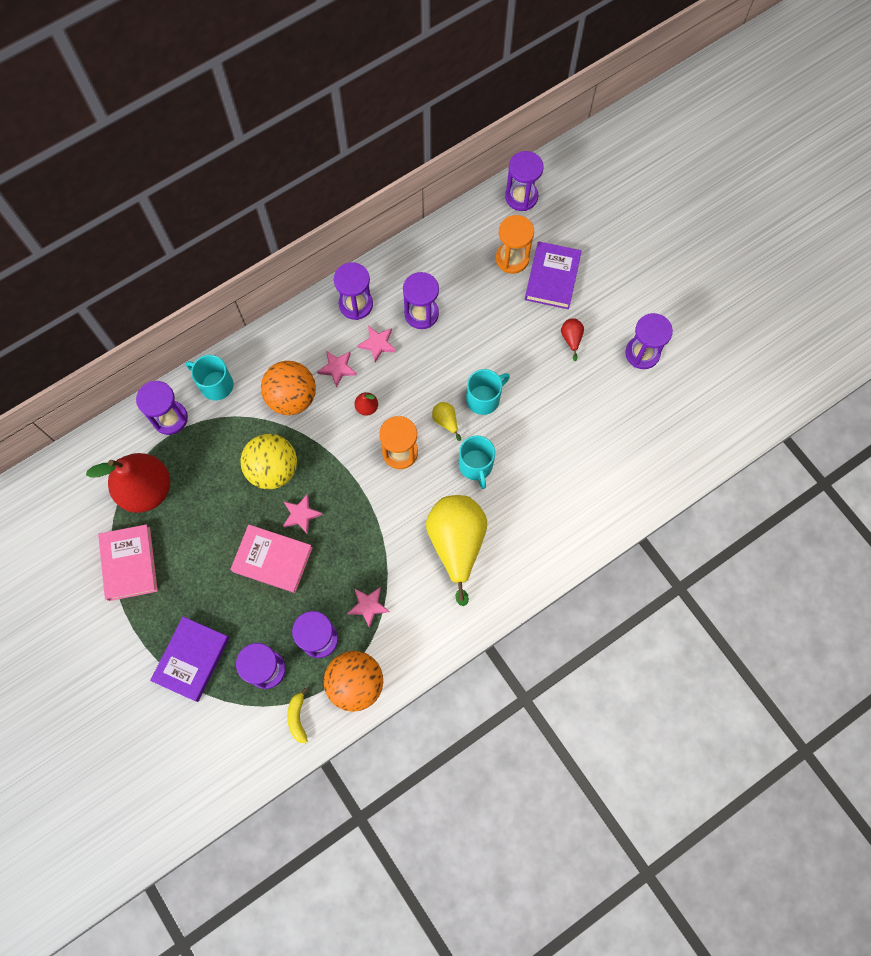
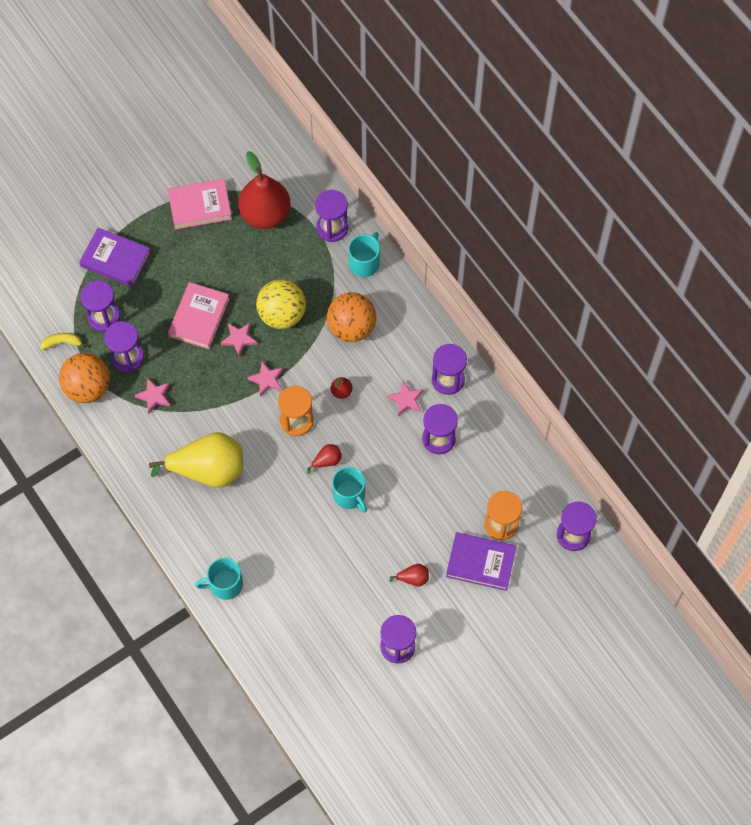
camera: 90 degrees right, 5 degrees down
(337, 368) = (381, 365): pink star -> pink star (267, 380)
(446, 421) = (327, 461): yellow pear -> red pear
(476, 466) = (282, 487): turquoise mug -> turquoise mug (225, 584)

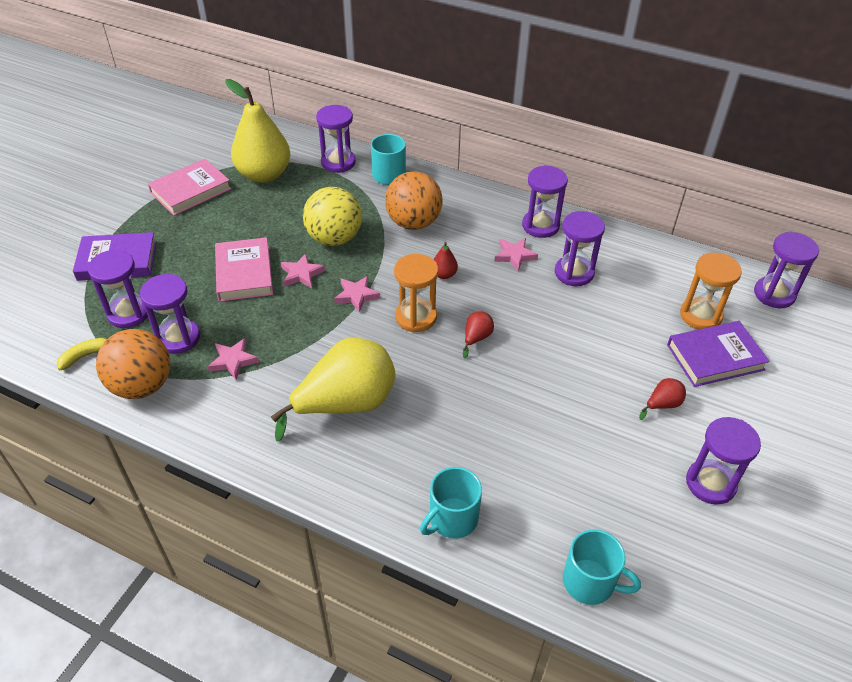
camera: 30 degrees left, 20 degrees down
(265, 214) = (264, 174): red pear -> yellow pear
(350, 495) = (527, 358): turquoise mug -> turquoise mug (590, 582)

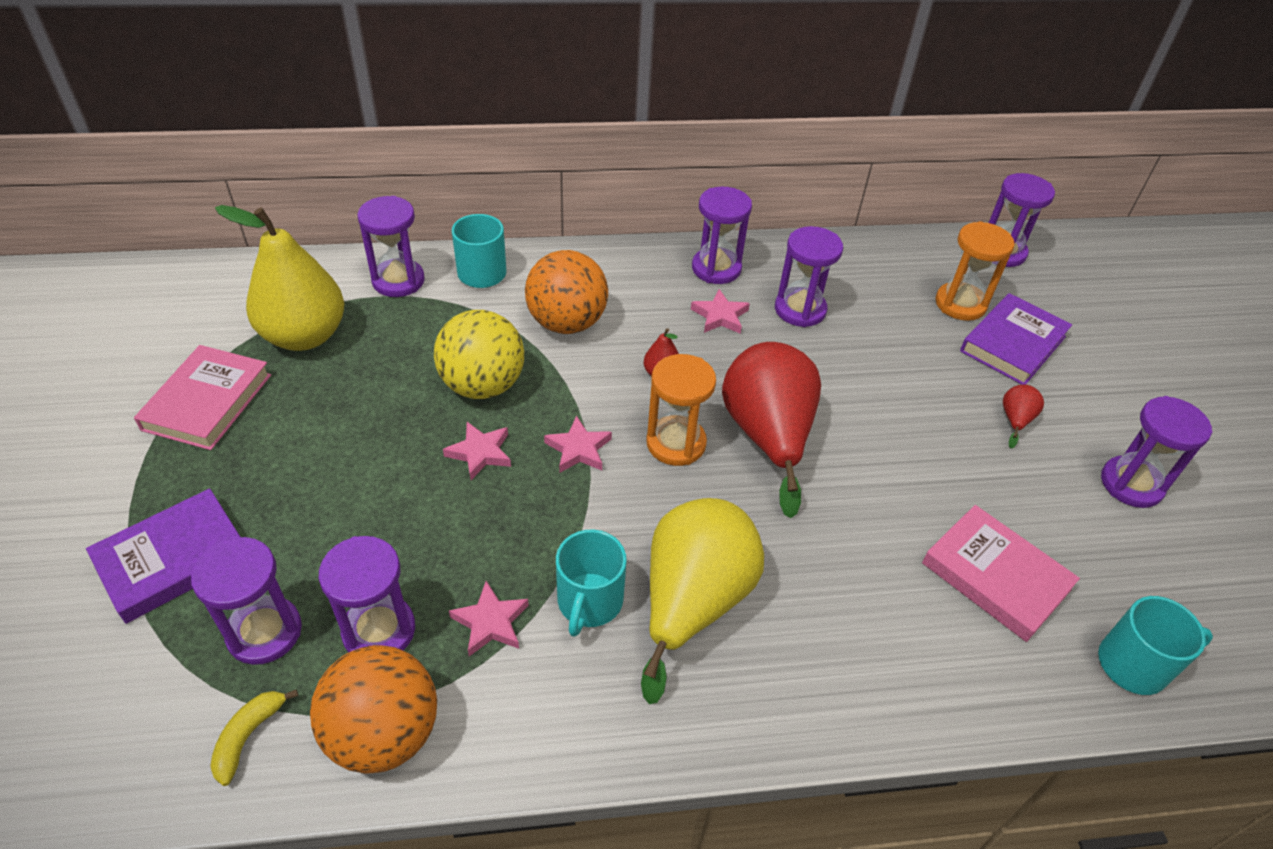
camera: 35 degrees left, 0 degrees up
(244, 273) = (396, 488): pink book -> pink book (995, 576)
(452, 519) = (941, 679): turquoise mug -> turquoise mug (589, 602)
(476, 338) = (767, 436): red pear -> red pear, size x2.45

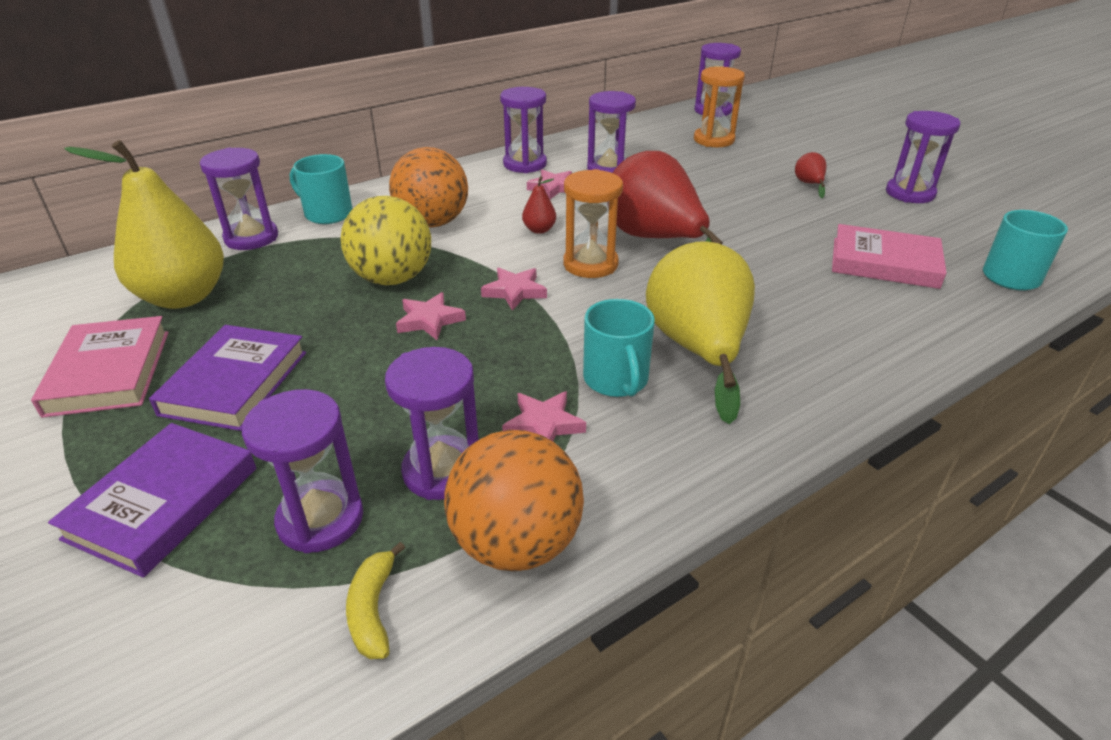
camera: 25 degrees left, 10 degrees down
(1013, 344) = (767, 150): purple book -> purple book (235, 383)

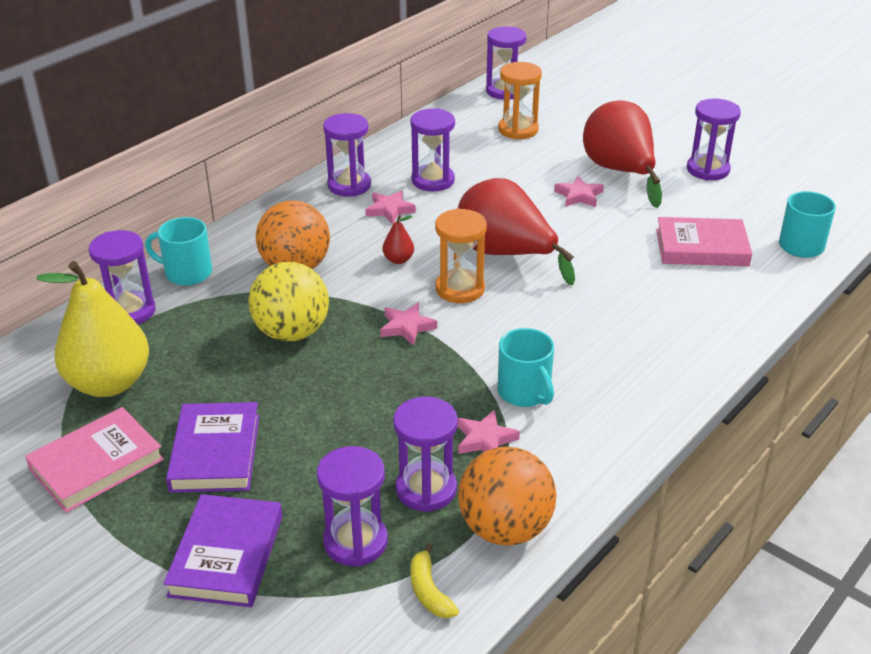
camera: 15 degrees left, 0 degrees up
(109, 372) = (96, 464): pink book -> pink book turned 75 degrees clockwise
(429, 320) = (347, 367): pink star -> pink star (579, 195)
(698, 350) = (578, 355): yellow pear -> none
(809, 184) = (620, 172): red pear -> red pear, size x2.45

